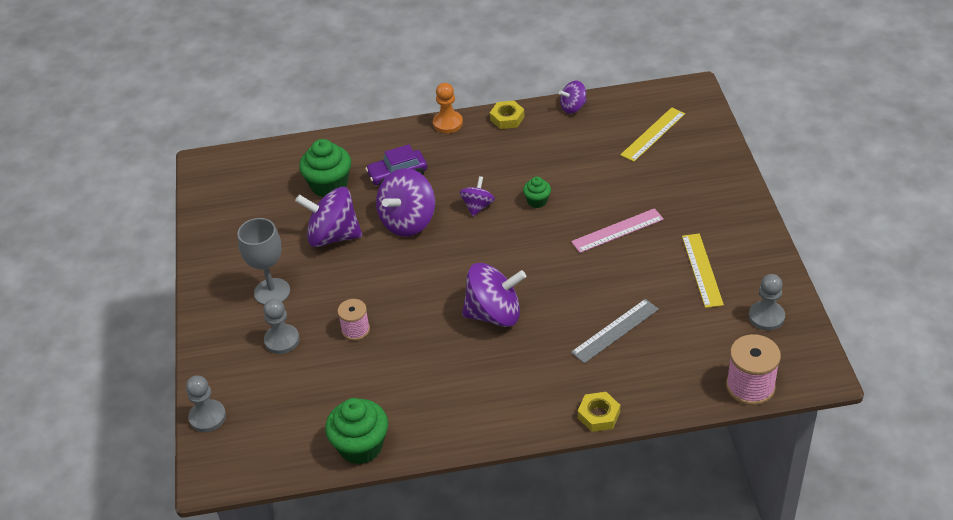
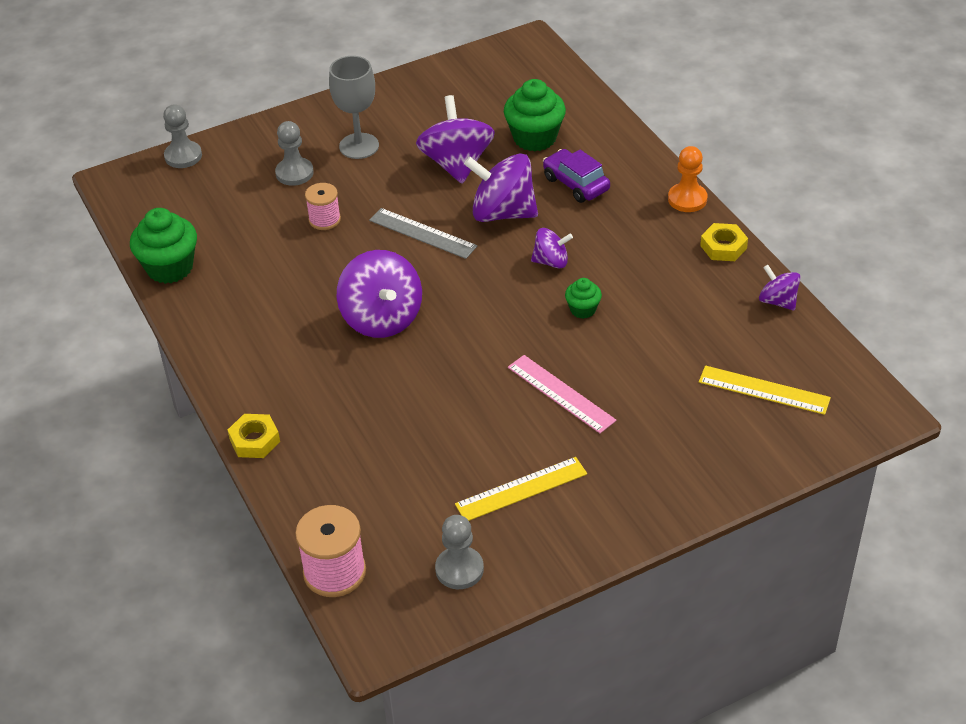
camera: 70 degrees right, 0 degrees up
(615, 330) = (389, 427): grey ruler -> grey ruler (422, 233)

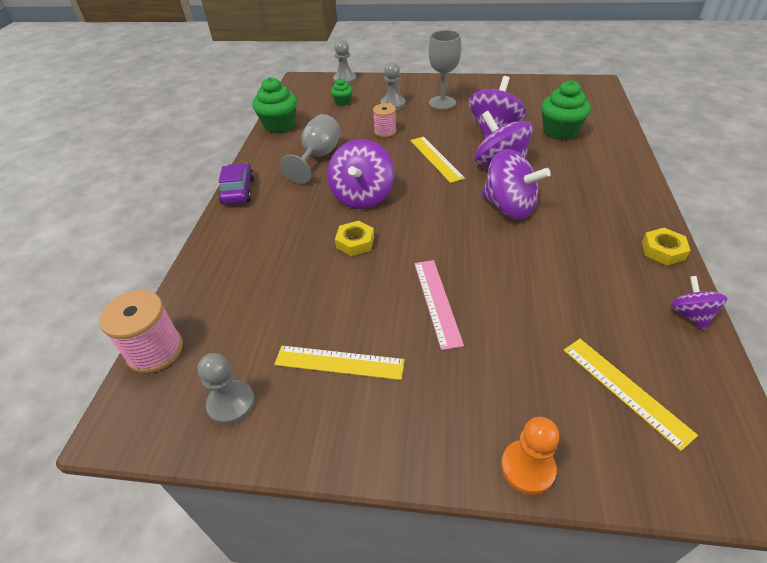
camera: 35 degrees right, 0 degrees up
(254, 440) = (213, 234): yellow nut -> yellow nut (355, 242)
(274, 291) = (318, 157): none -> grey goblet
(422, 233) = (436, 158): grey ruler -> yellow ruler
(551, 261) = (509, 207): purple spinning top -> purple spinning top, size x1.84
(576, 184) = (568, 166): purple car -> purple car (238, 191)
(583, 309) = (506, 248): green cupcake -> green cupcake (342, 102)
(687, 199) = (652, 205): orange pawn -> orange pawn (527, 468)

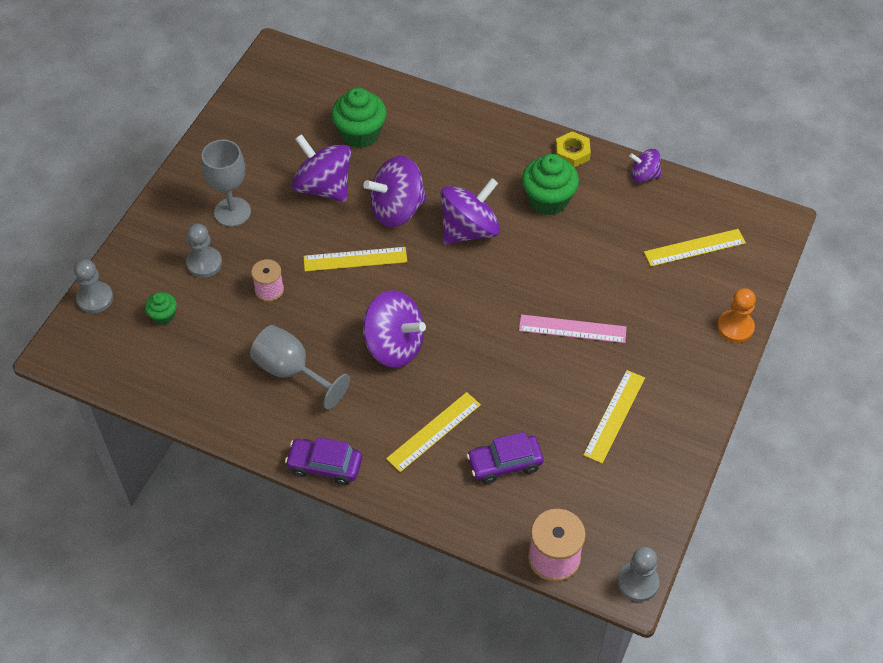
camera: 75 degrees left, 10 degrees up
(231, 403) = (631, 500): grey pawn -> grey pawn (638, 582)
(259, 289) = (504, 464): none -> purple car
(279, 126) = (187, 401): green cupcake -> green cupcake (548, 200)
(283, 237) = (434, 431): none -> yellow ruler
(355, 242) = (468, 370): yellow nut -> none

